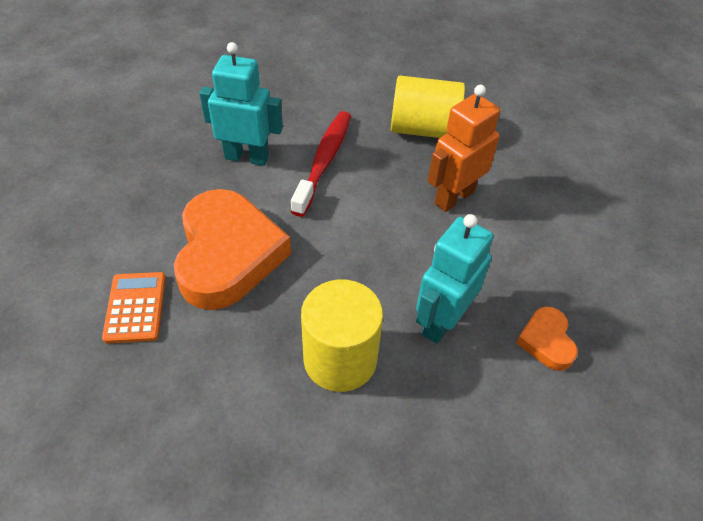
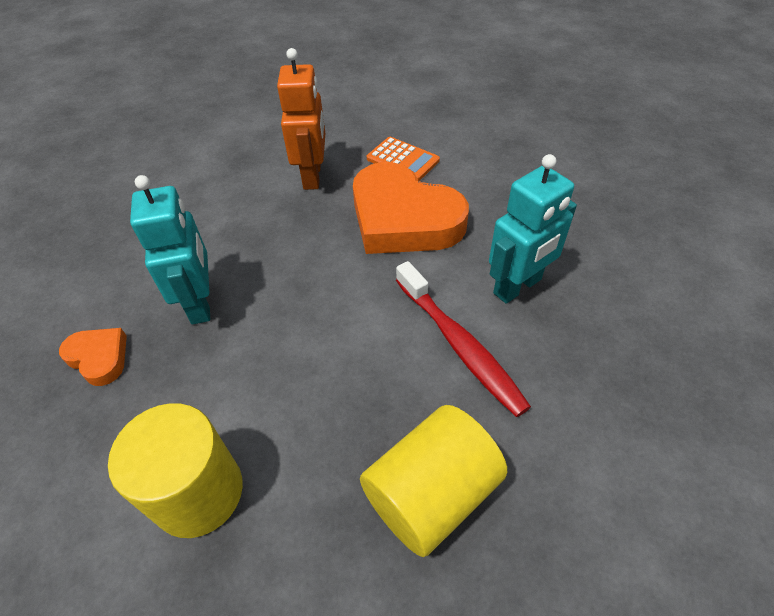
camera: 135 degrees right, 0 degrees up
(340, 359) = (249, 229): yellow cylinder -> yellow cylinder (198, 492)
(454, 197) = (298, 426): orange robot -> orange robot (313, 176)

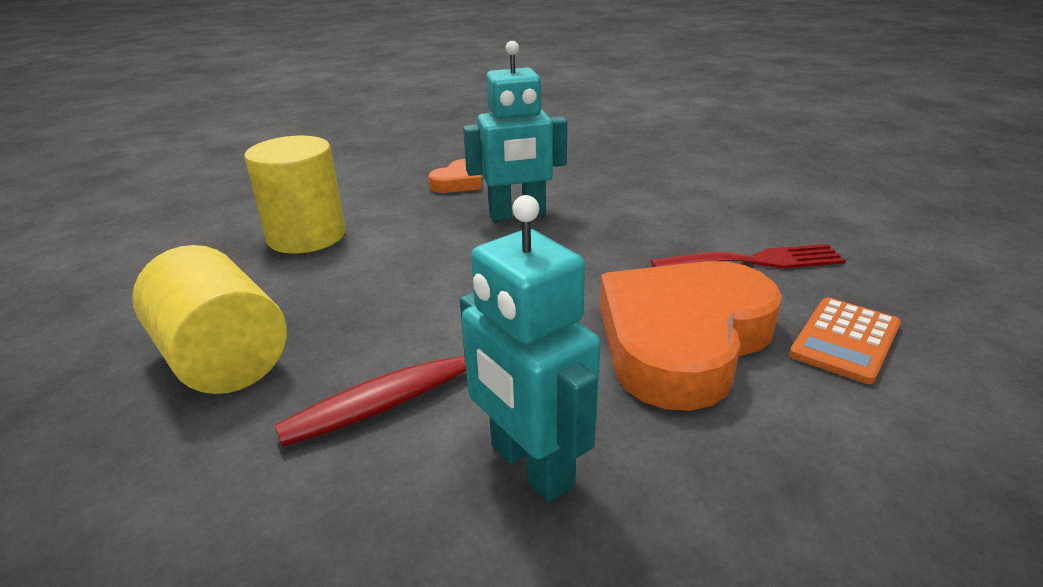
camera: 90 degrees right, 20 degrees down
(313, 176) = (756, 261): orange robot -> red fork

